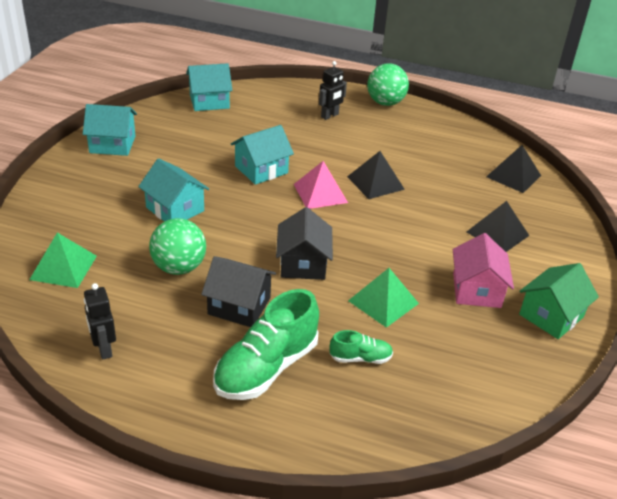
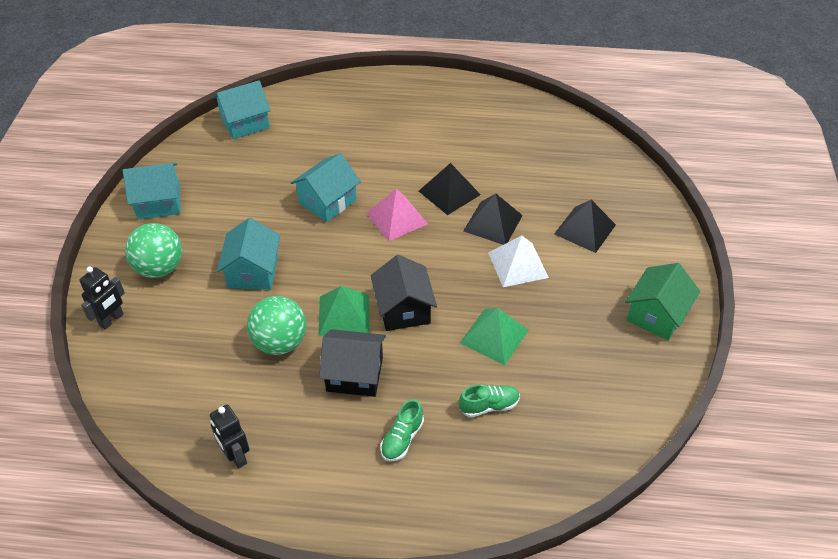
camera: 10 degrees left, 10 degrees up
(63, 267) = (161, 370): green pyramid -> green pyramid (344, 314)
(175, 209) = (253, 272): turquoise house -> turquoise house turned 60 degrees clockwise
(266, 368) = (402, 439): green shoe -> green shoe, size x0.49
(330, 116) = (379, 115): black robot -> black robot (111, 320)
(385, 103) = (432, 86): green ball -> green ball (159, 268)
(423, 249) = (517, 264): none -> white pyramid
(476, 290) = (580, 301): pink house -> none
(513, 176) = (584, 154): black pyramid -> black pyramid (493, 223)

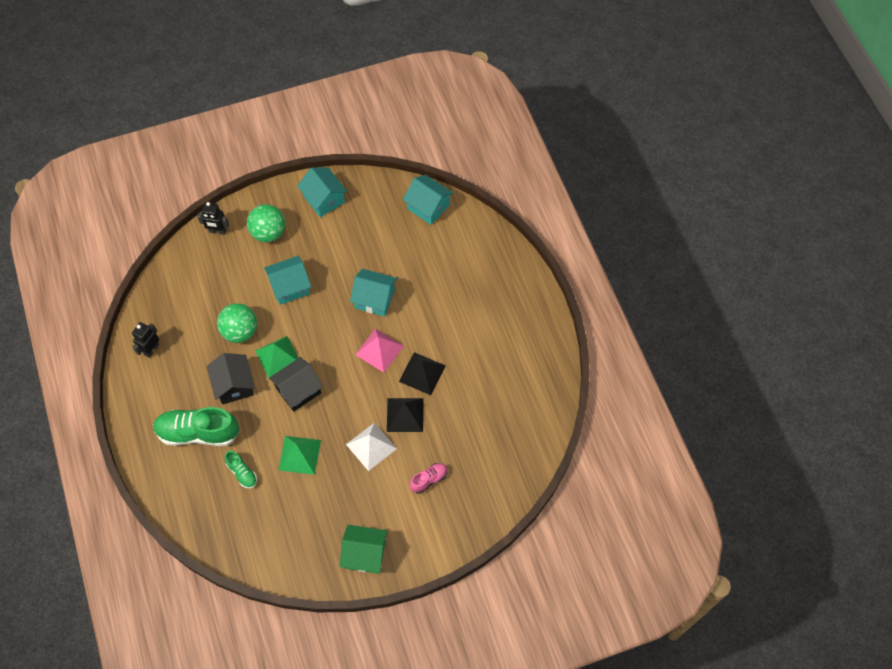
camera: 65 degrees right, 15 degrees up
(402, 439) = (198, 432): green shoe -> green shoe, size x2.04
(585, 229) = (428, 480): black pyramid -> pink shoe

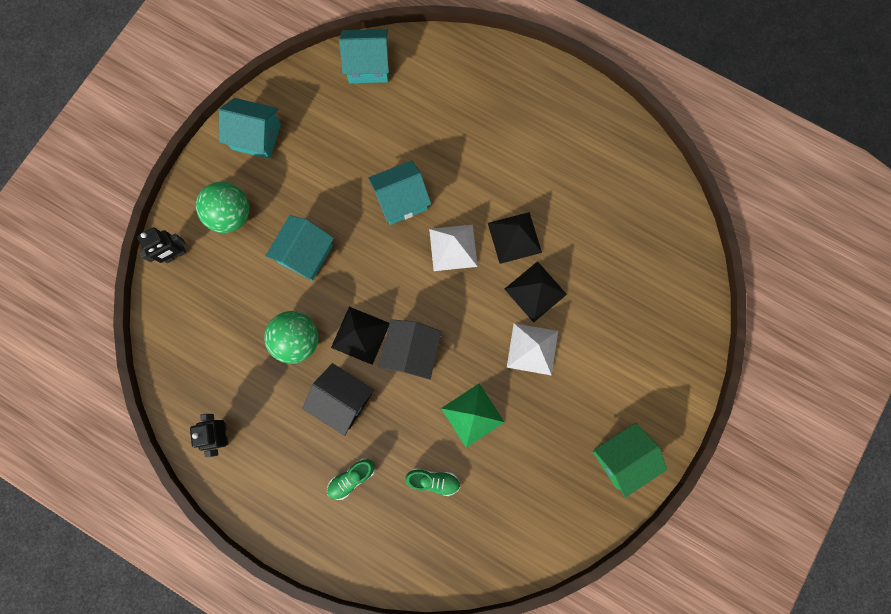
camera: 40 degrees left, 15 degrees up
(198, 432) = (352, 478): green shoe -> green shoe, size x0.49
(278, 357) = (360, 335): green pyramid -> black pyramid
(379, 350) = (453, 247): pink pyramid -> white pyramid
(428, 480) = (614, 336): pink shoe -> none

